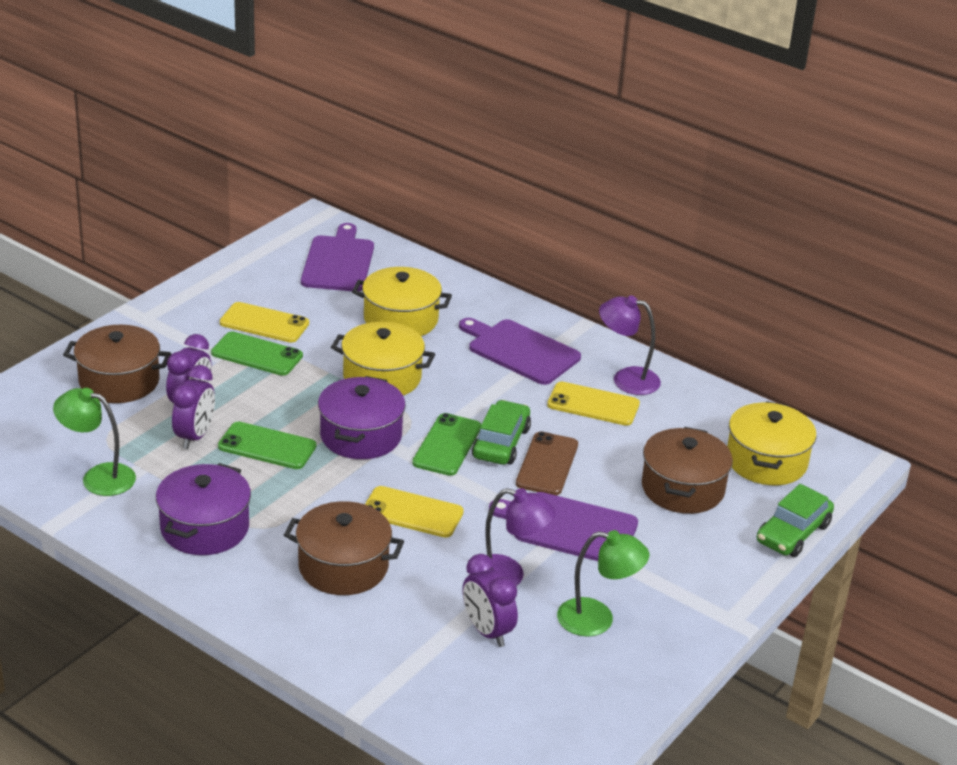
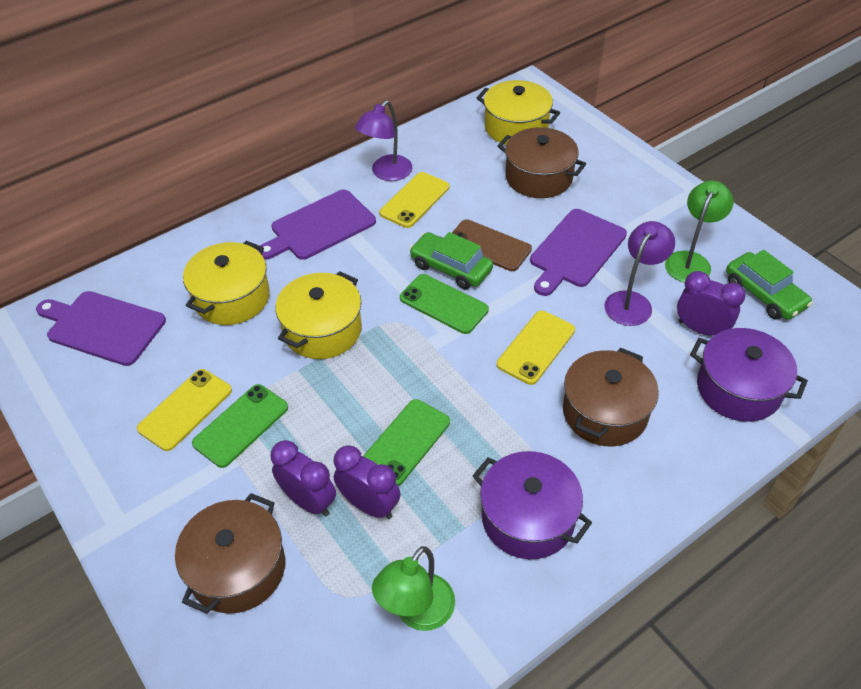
camera: 70 degrees left, 15 degrees up
(361, 435) = (411, 363): purple pot -> purple pot (738, 389)
(487, 631) = (700, 329): purple clock -> purple clock turned 135 degrees counterclockwise
(793, 533) = (602, 136): green car -> green car (764, 294)

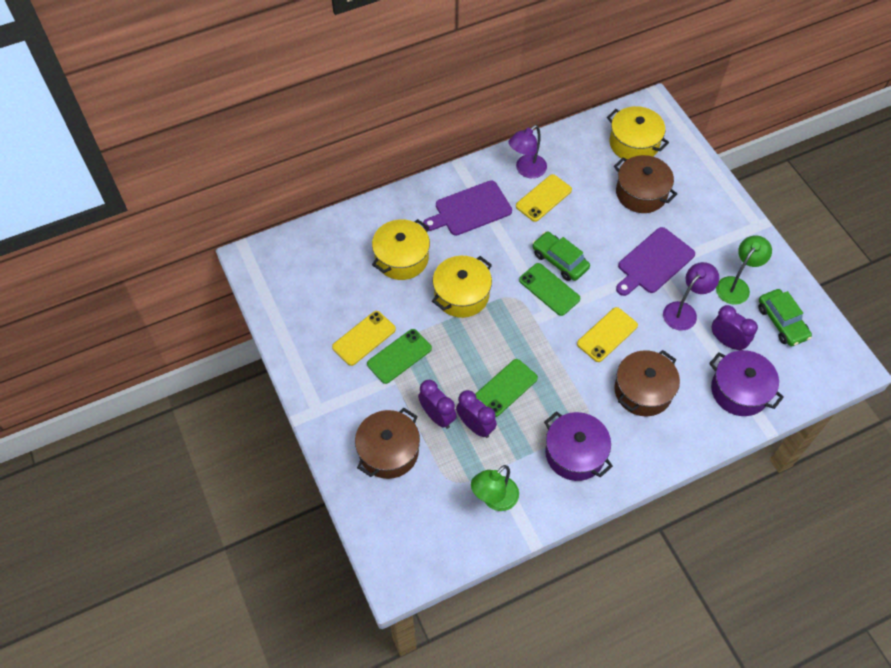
camera: 10 degrees right, 10 degrees up
(102, 327) = (312, 266): purple cutting board -> none
(488, 246) = (591, 247): brown phone -> none

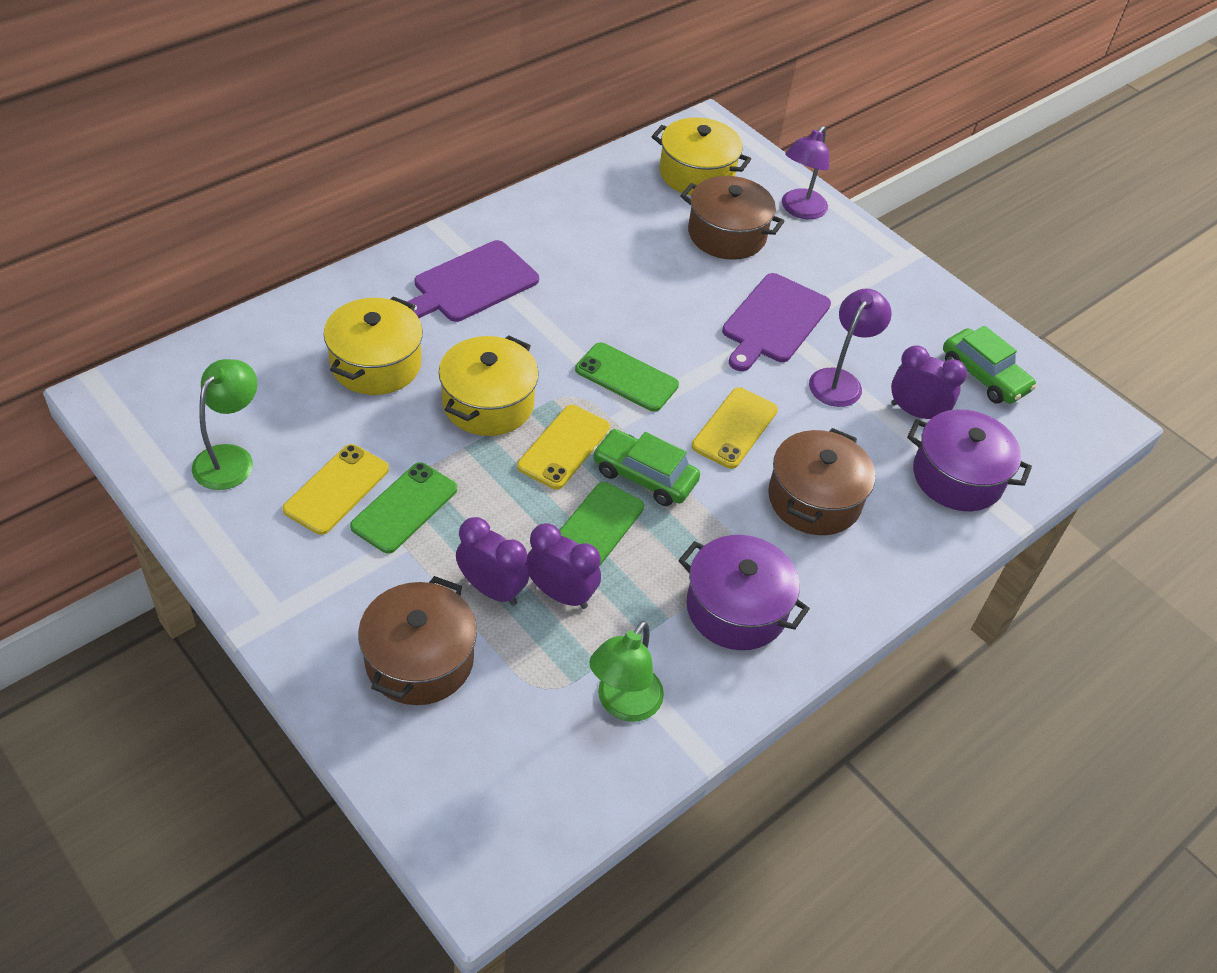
camera: 20 degrees left, 10 degrees down
(526, 170) = (546, 223): purple lamp -> purple lamp (799, 210)
(543, 198) = (583, 256): yellow phone -> yellow phone (564, 447)
(559, 261) = (631, 337): green car -> green car (644, 476)
(736, 285) = (903, 336): green lamp -> green lamp (230, 458)

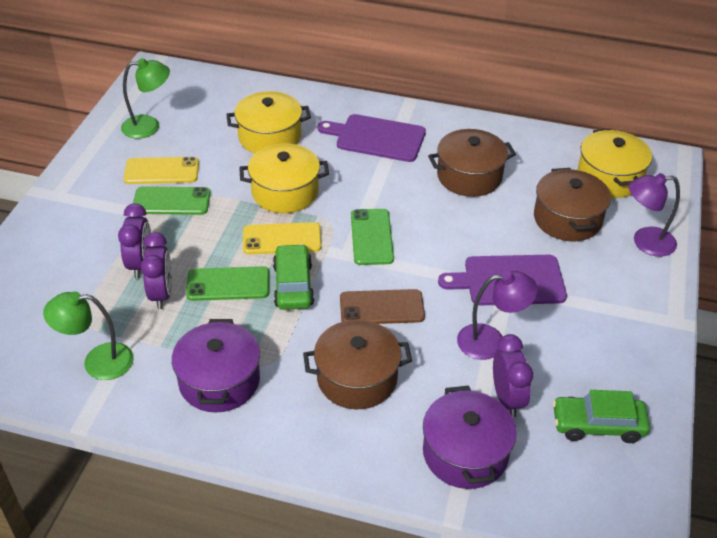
camera: 60 degrees right, 5 degrees down
(419, 660) = (66, 261): brown pot -> brown pot (469, 176)
(735, 428) = (382, 307): yellow phone -> brown phone
(984, 376) = (598, 425): green car -> green car turned 75 degrees clockwise

